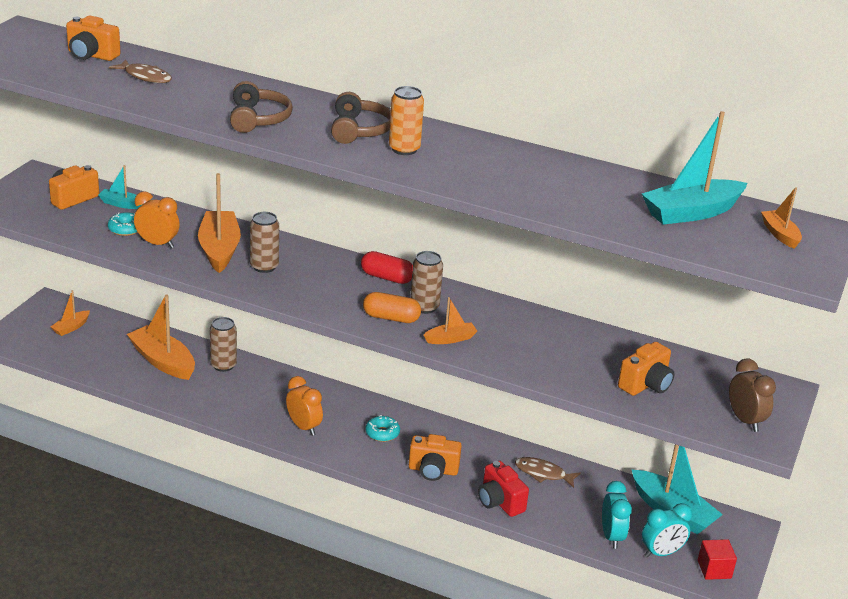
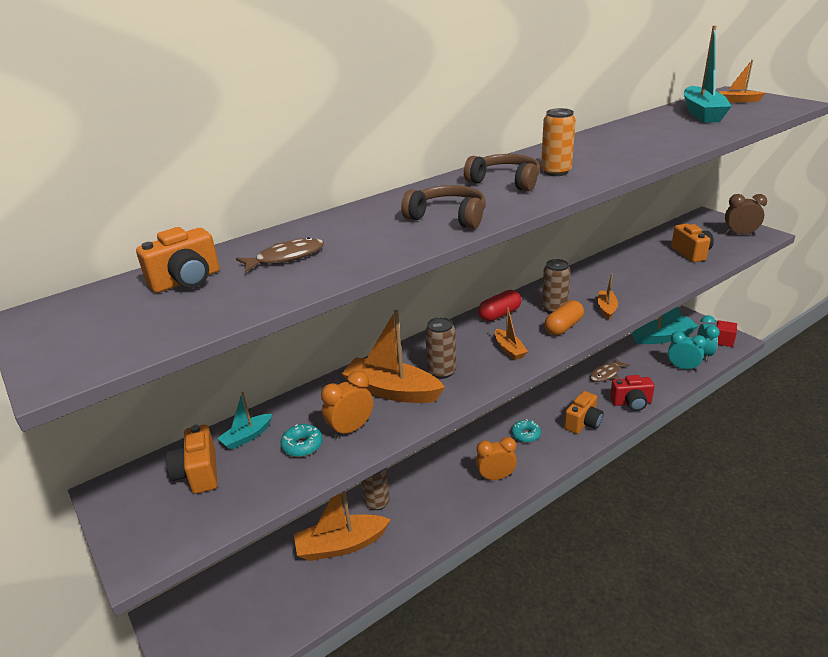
camera: 55 degrees left, 0 degrees up
(71, 327) = (226, 608): orange boat -> orange boat (509, 349)

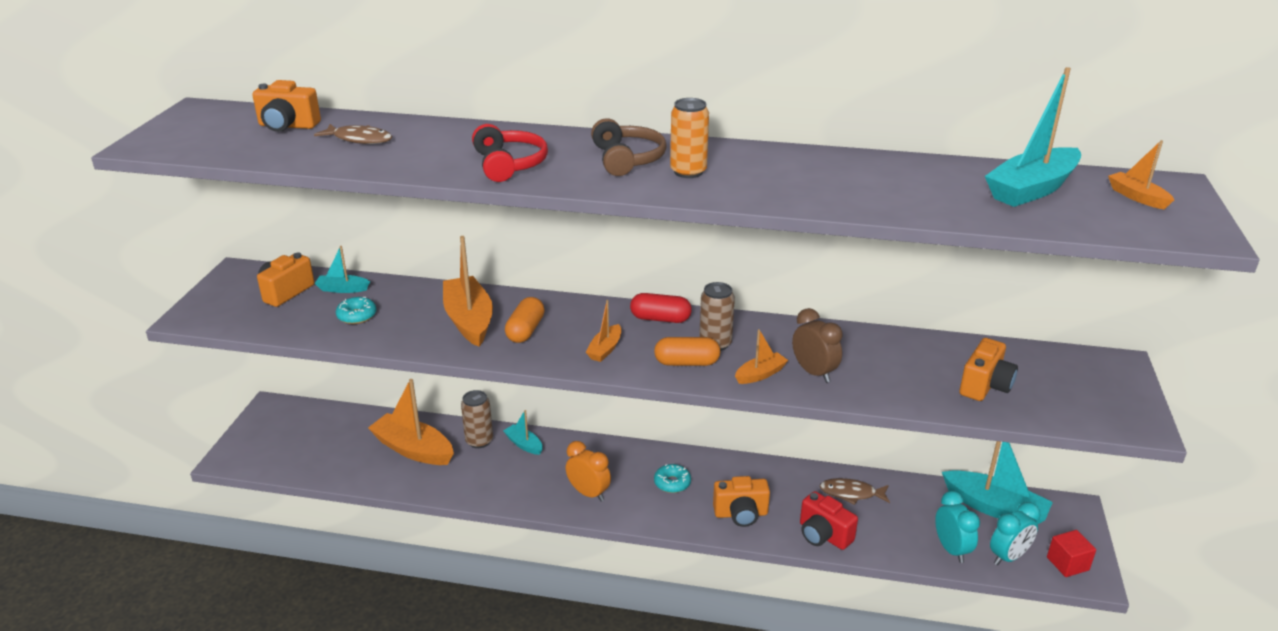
camera: 45 degrees right, 0 degrees up
(351, 429) = (398, 326): orange clock -> none
(409, 481) = (524, 444): none -> turquoise boat
(441, 371) = (525, 330): brown can -> orange capsule
(448, 217) = (509, 164): brown headphones -> red headphones
(740, 234) = (1105, 406): brown clock -> brown clock (814, 373)

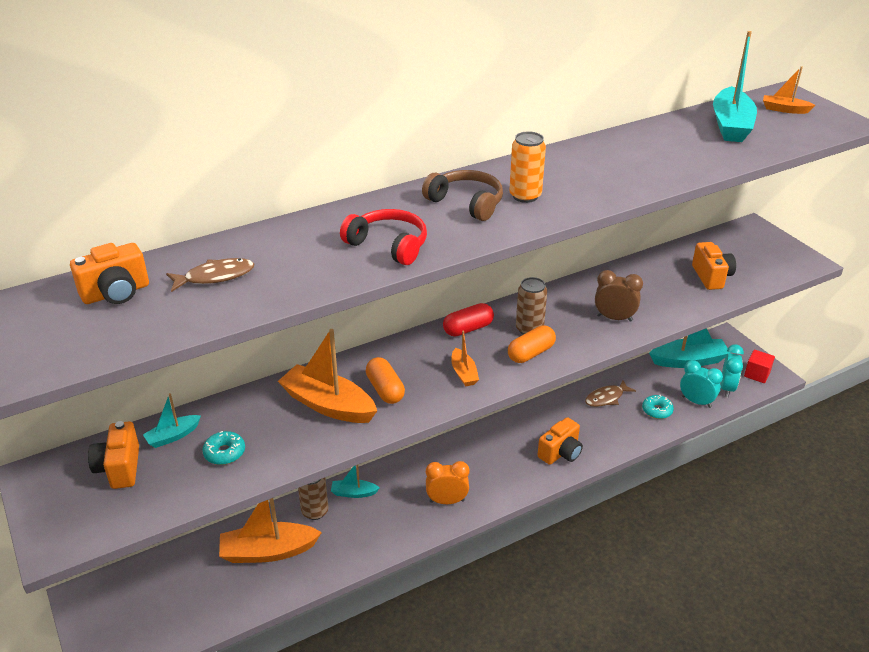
camera: 40 degrees left, 5 degrees up
(672, 483) = (493, 458): turquoise donut -> turquoise donut (657, 410)
(760, 374) = (586, 337): orange boat -> none
(823, 535) = (622, 436): red camera -> none

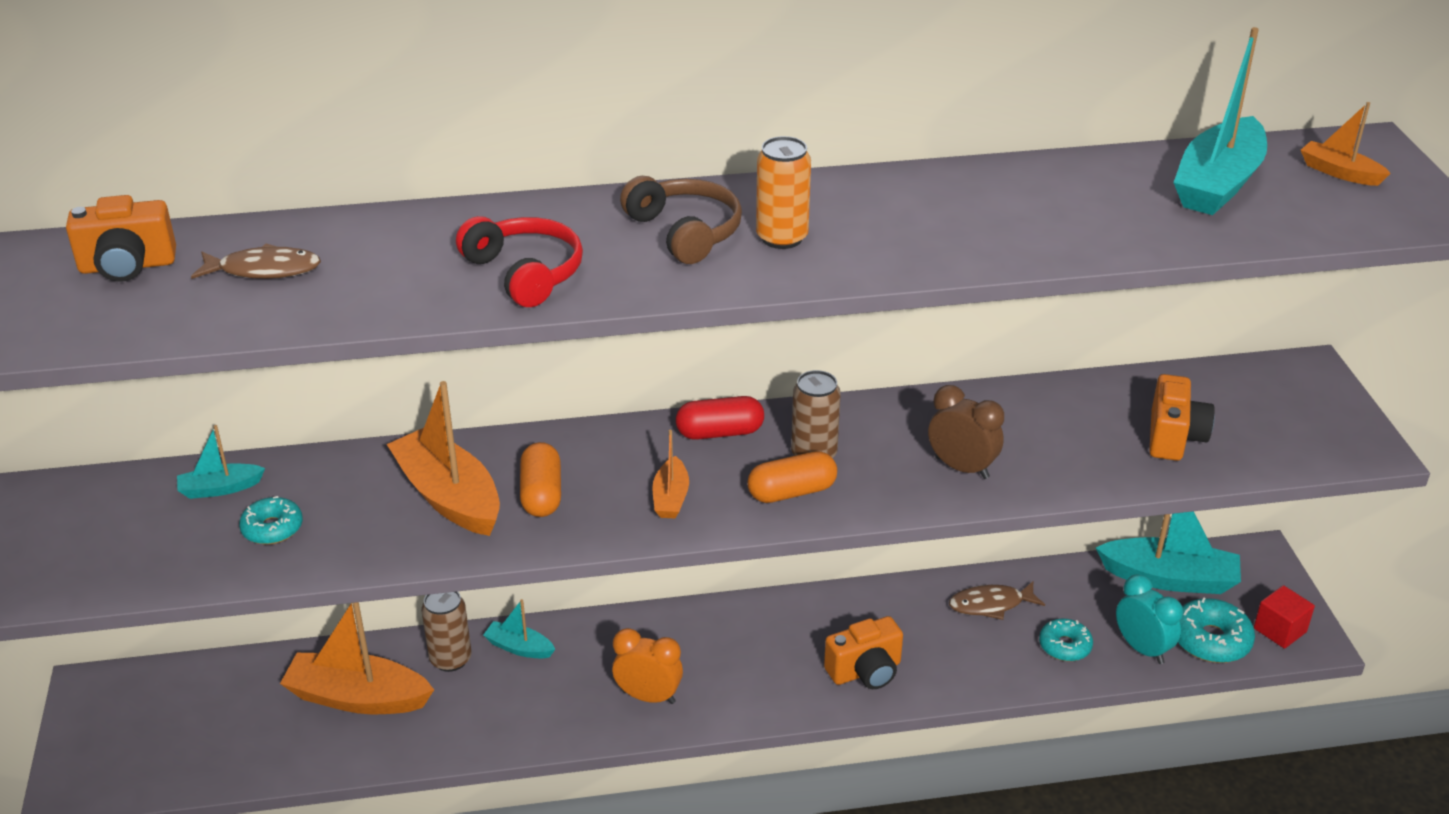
camera: 20 degrees right, 0 degrees up
(119, 468) = (130, 514): orange camera -> none
(727, 388) = (1210, 640): turquoise clock -> turquoise donut

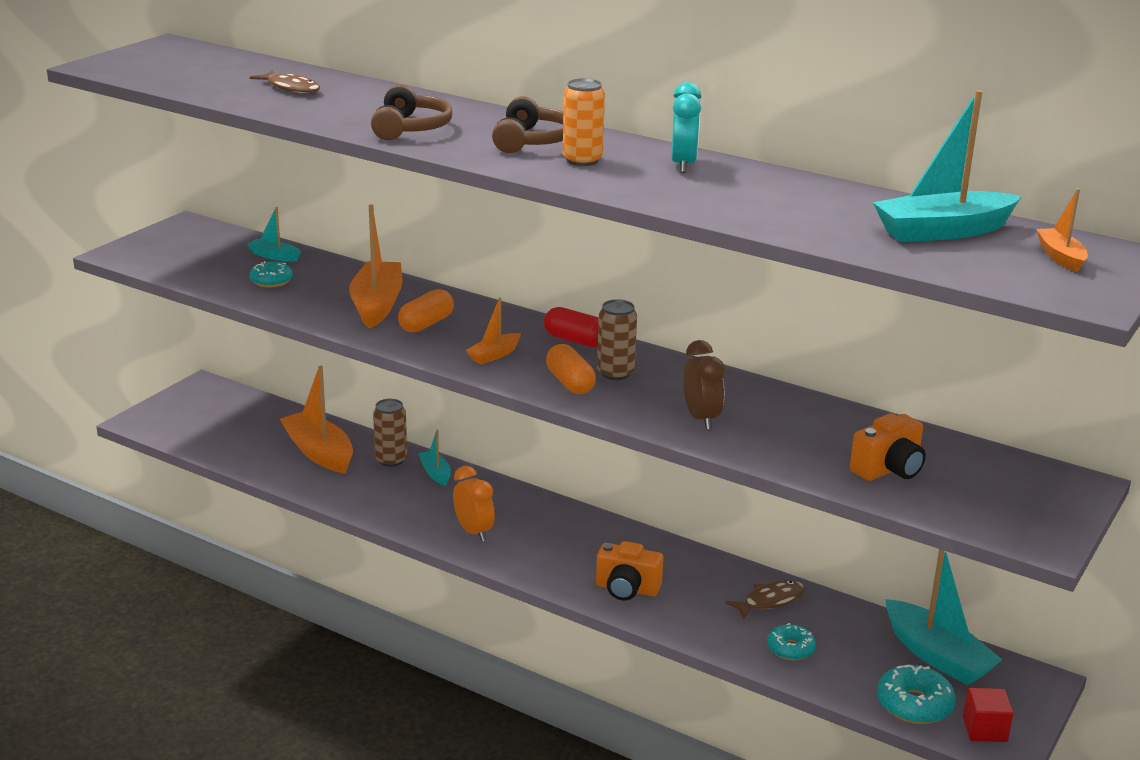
camera: 40 degrees right, 10 degrees down
(127, 266) = (236, 68): orange camera -> none
(525, 273) = (410, 128): red headphones -> brown headphones
(792, 492) = (570, 383): orange capsule -> orange capsule turned 45 degrees clockwise
(991, 604) = (770, 601): brown fish -> brown fish turned 120 degrees clockwise
(1142, 649) = (849, 680): turquoise clock -> turquoise clock (683, 165)

